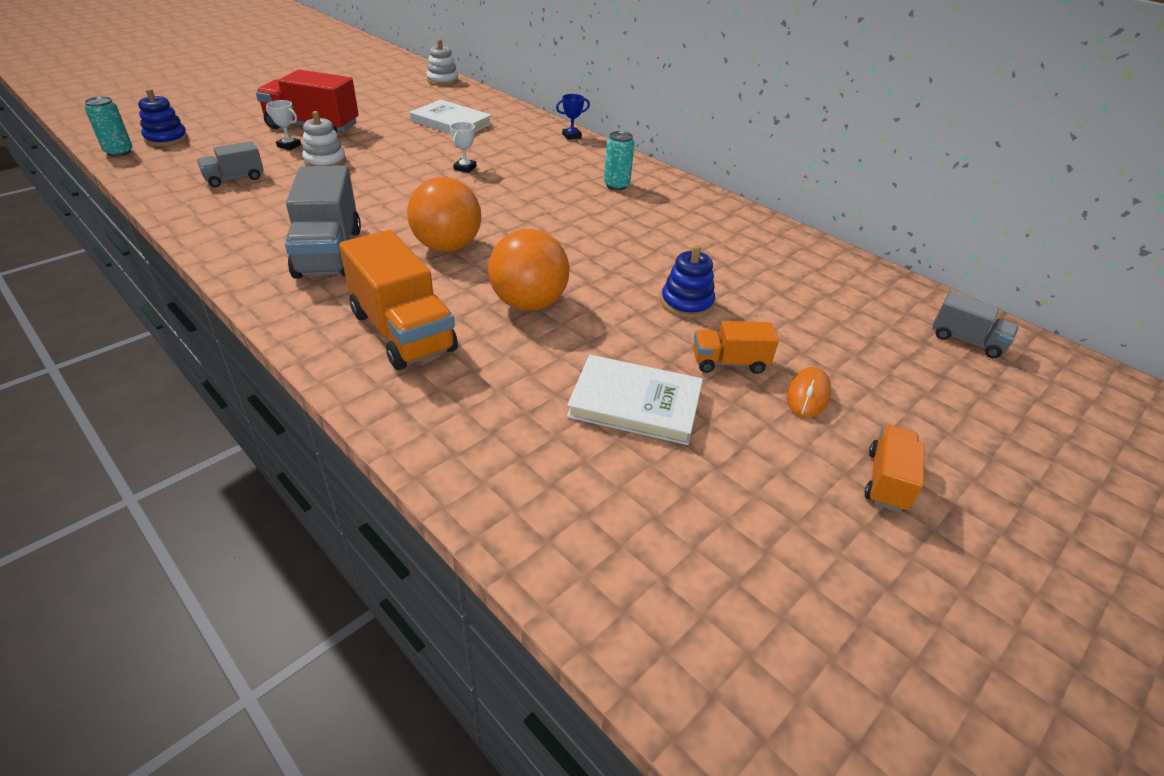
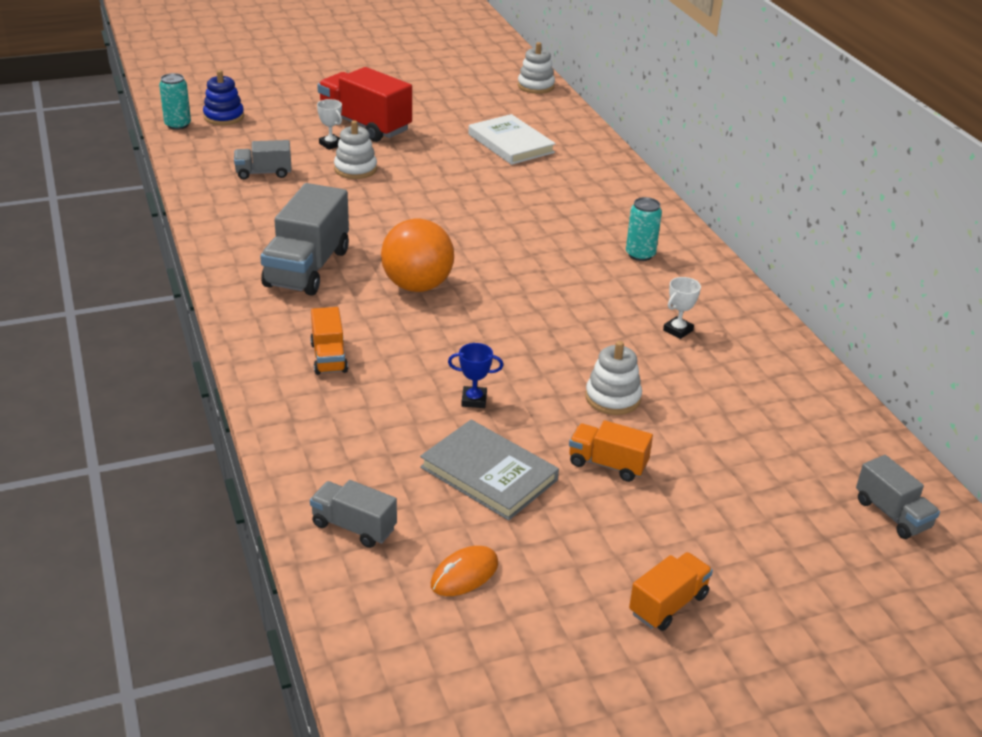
camera: 25 degrees right, 5 degrees down
(402, 331) = (329, 357): orange truck -> orange truck, size x0.54
(465, 168) = (489, 202): white trophy -> white trophy (678, 330)
(529, 303) = (456, 360): orange ball -> none
(543, 504) = (354, 527): none -> grey truck
(571, 136) = (634, 184): blue trophy -> blue trophy (474, 400)
(635, 403) = (488, 474): white book -> grey book
(686, 303) = (612, 398): blue stacking toy -> white stacking toy
(807, 395) = (660, 514): orange mouse -> orange mouse (464, 574)

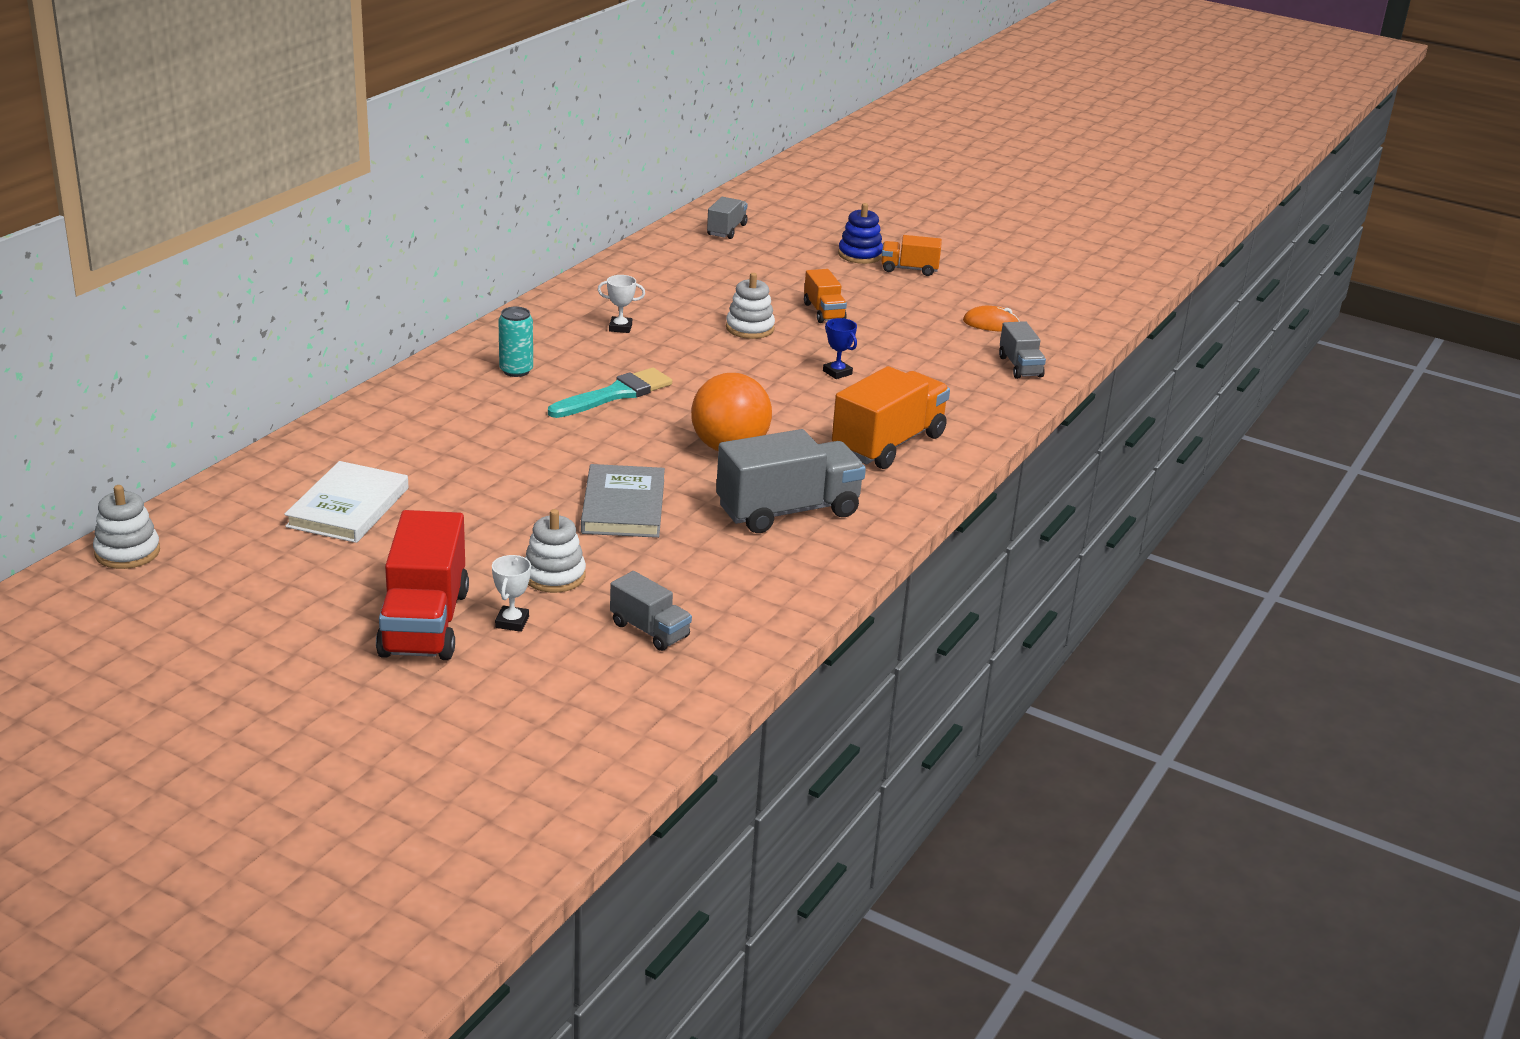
camera: 130 degrees left, 5 degrees down
(178, 125) = (619, 771): turquoise can -> none
(224, 117) = (543, 747): blue stacking toy -> blue stacking toy (860, 255)
(329, 357) = (888, 444): orange truck -> orange truck, size x1.86
(488, 474) = (900, 344): grey book -> grey book (623, 506)
(556, 277) = (615, 394): none -> turquoise brush

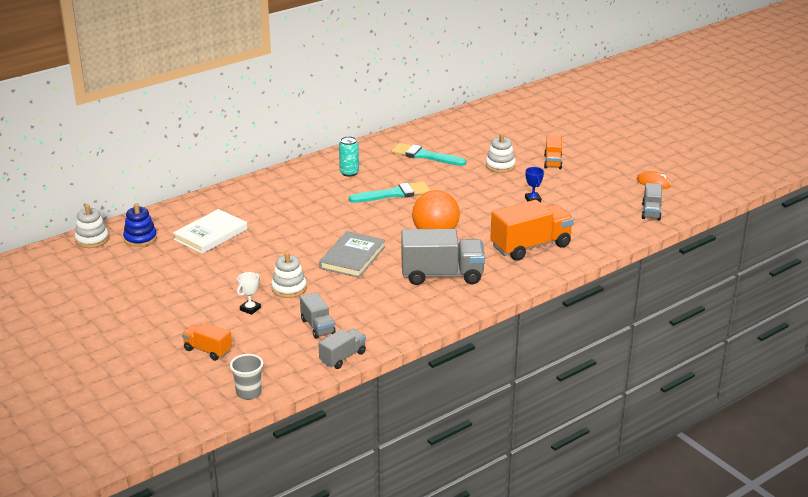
camera: 25 degrees right, 0 degrees up
(424, 623) = (206, 301): red truck -> none
(615, 766) = (249, 393): none -> grey cup
(620, 328) = (425, 156): white trophy -> turquoise brush
(726, 230) = (531, 104): grey truck -> grey truck (343, 357)
(860, 255) = (603, 129): blue stacking toy -> blue stacking toy (140, 238)
(909, 269) = (627, 142): orange truck -> orange truck (208, 350)

